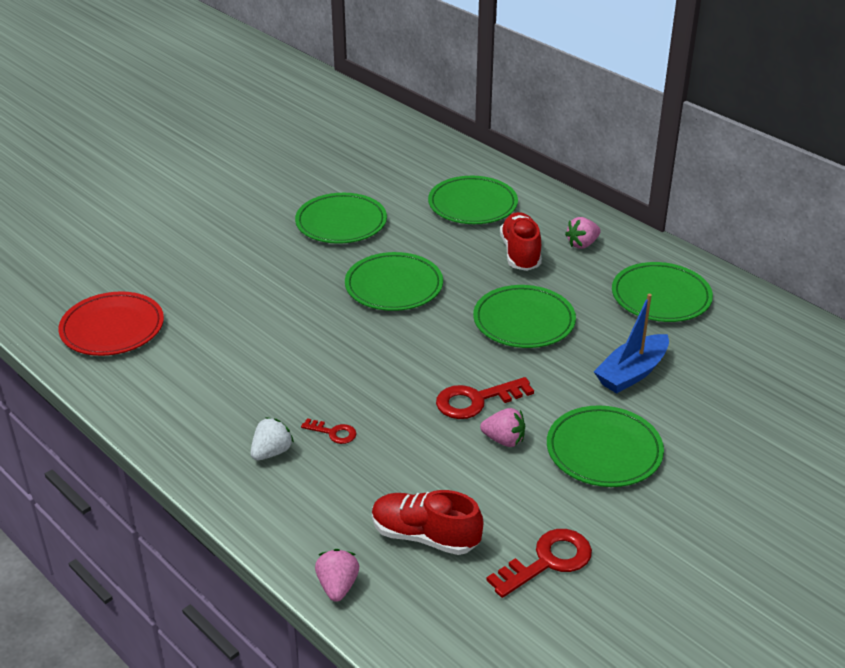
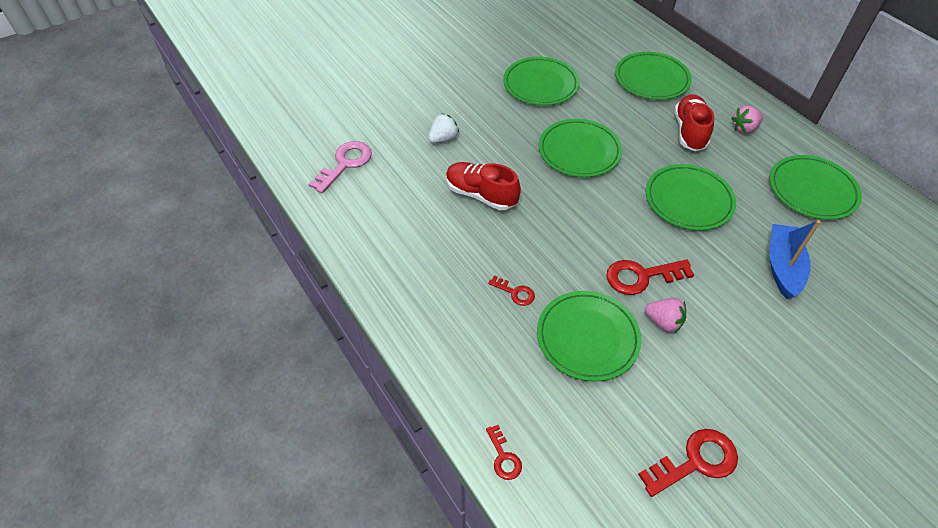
camera: 10 degrees right, 15 degrees up
(112, 328) = (345, 164): red plate -> pink key
(271, 452) = (461, 305): white strawberry -> white strawberry (443, 139)
(337, 586) = (504, 457): pink strawberry -> red key
(425, 536) = (585, 415): red shoe -> red shoe (481, 195)
(604, 451) = (753, 347): green plate -> green plate (587, 337)
(632, 373) = (782, 267): blue boat -> blue boat turned 135 degrees clockwise

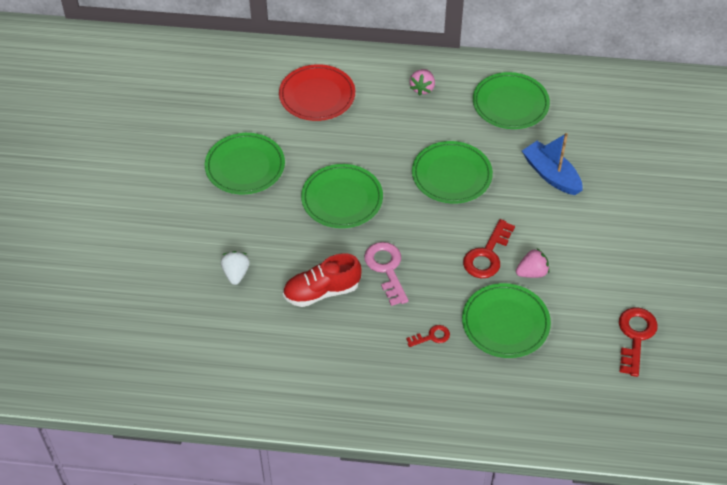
camera: 50 degrees left, 0 degrees up
(345, 164) = (192, 359): pink key -> pink key (386, 269)
(504, 457) = (549, 435): red key -> none
(651, 79) = (317, 96): green plate -> red plate
(689, 131) = (392, 120): red shoe -> none

